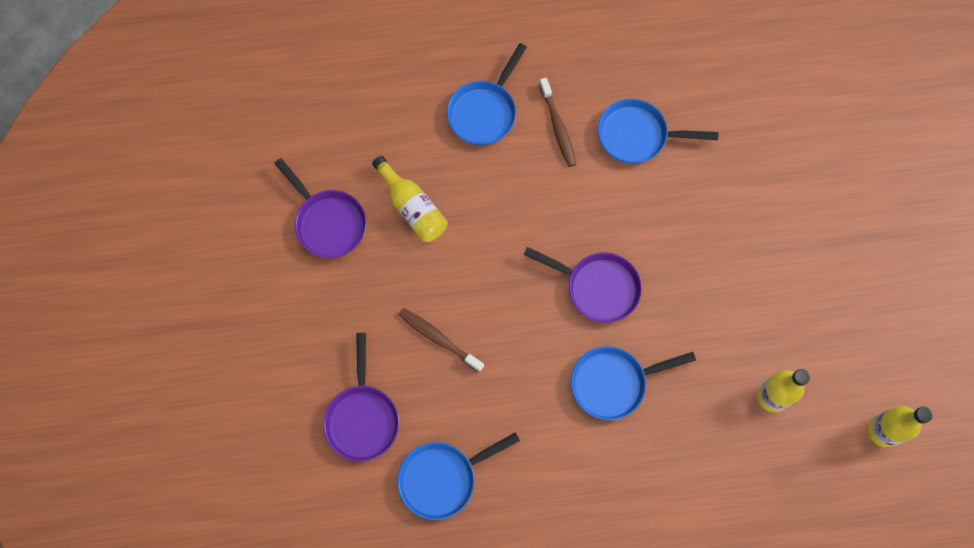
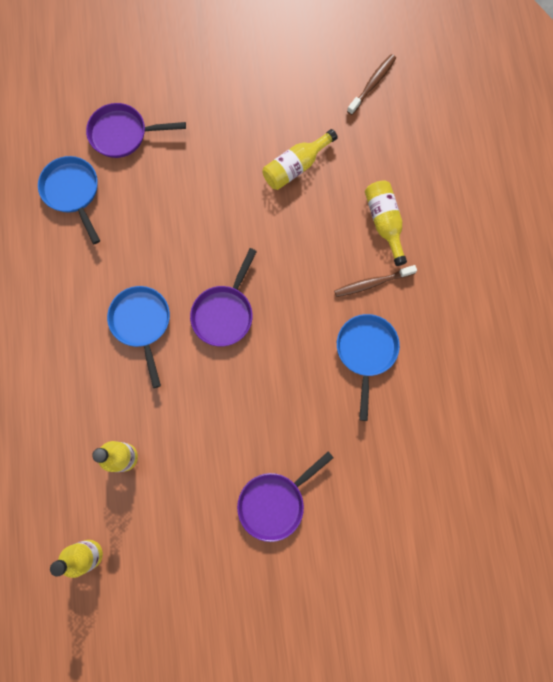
camera: 90 degrees right, 5 degrees up
(328, 223) = (282, 104): purple pan -> purple pan (275, 502)
(439, 339) = (183, 188): brown toothbrush -> brown toothbrush (372, 84)
(484, 112) = (384, 222): blue pan -> yellow bottle

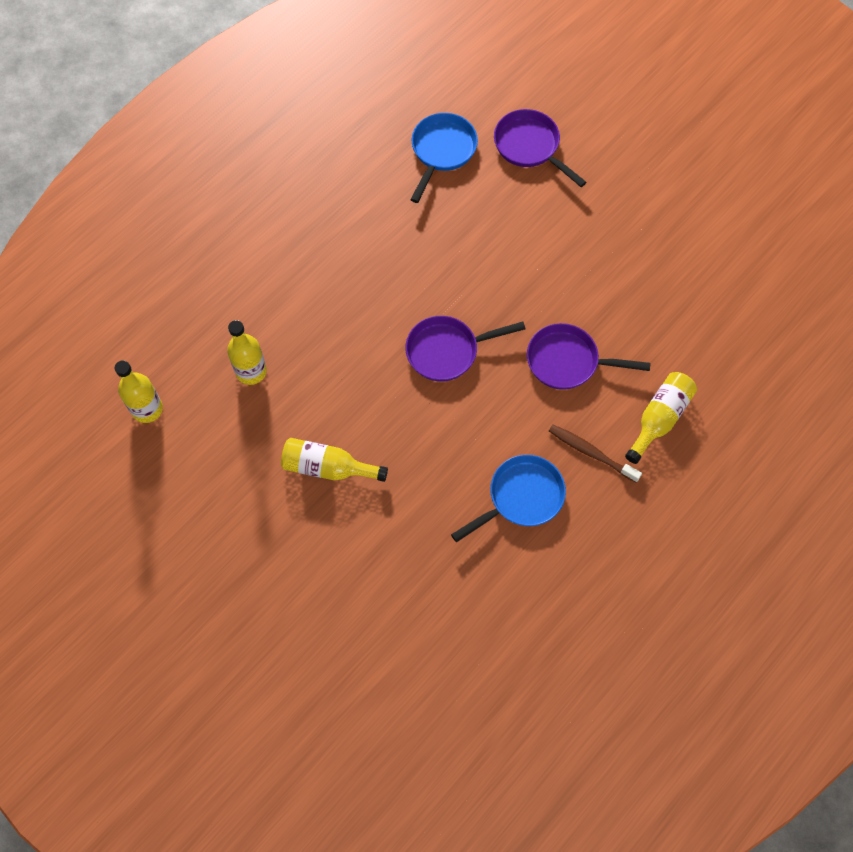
camera: 50 degrees right, 10 degrees down
(142, 323) = (378, 293): blue pan -> none
(275, 502) = (316, 525): purple pan -> purple pan (567, 361)
(295, 166) = (637, 303): yellow bottle -> yellow bottle (327, 467)
(372, 84) = (782, 305): brown toothbrush -> none

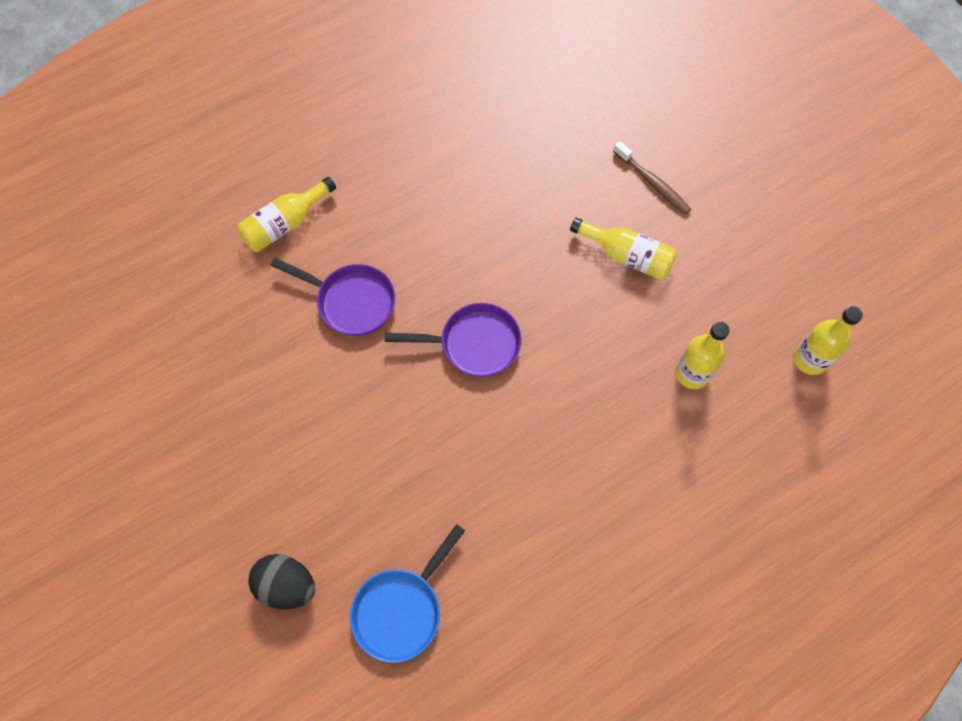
camera: 165 degrees left, 0 degrees up
(521, 497) = (446, 186): blue pan -> none
(530, 146) = (287, 585): purple pan -> black egg
(591, 453) = (364, 208): brown toothbrush -> brown toothbrush (652, 183)

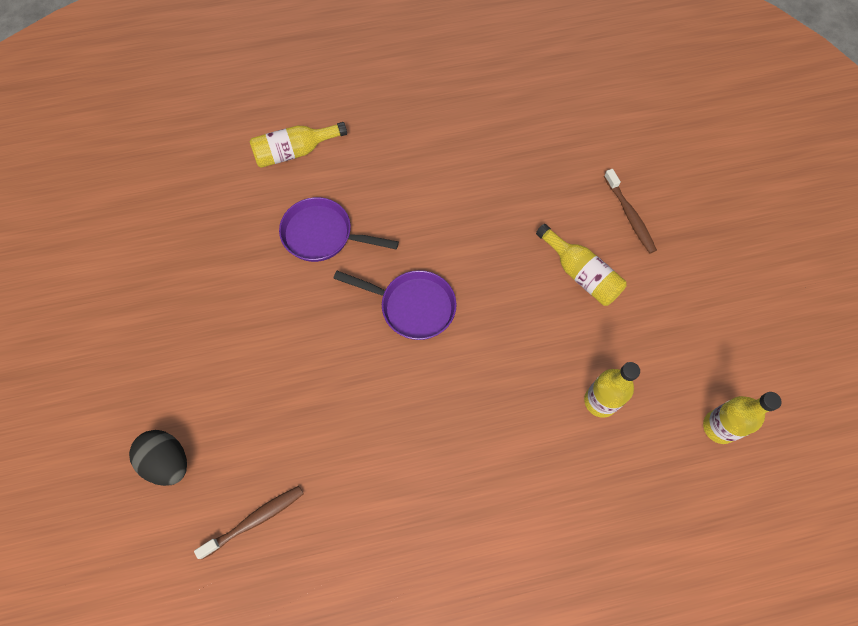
camera: 20 degrees right, 0 degrees up
(351, 301) = (322, 235): purple pan -> purple pan turned 150 degrees clockwise
(401, 609) = (254, 520): blue pan -> brown toothbrush

